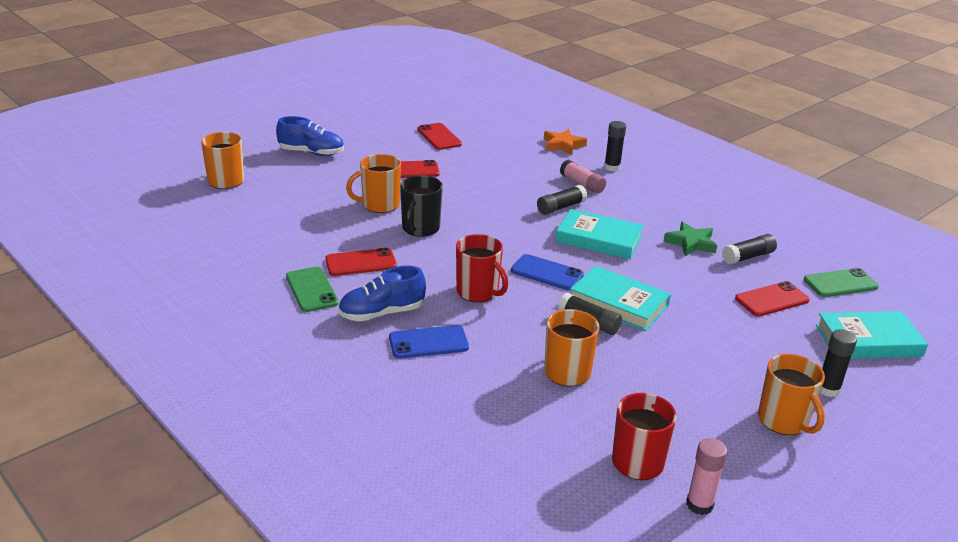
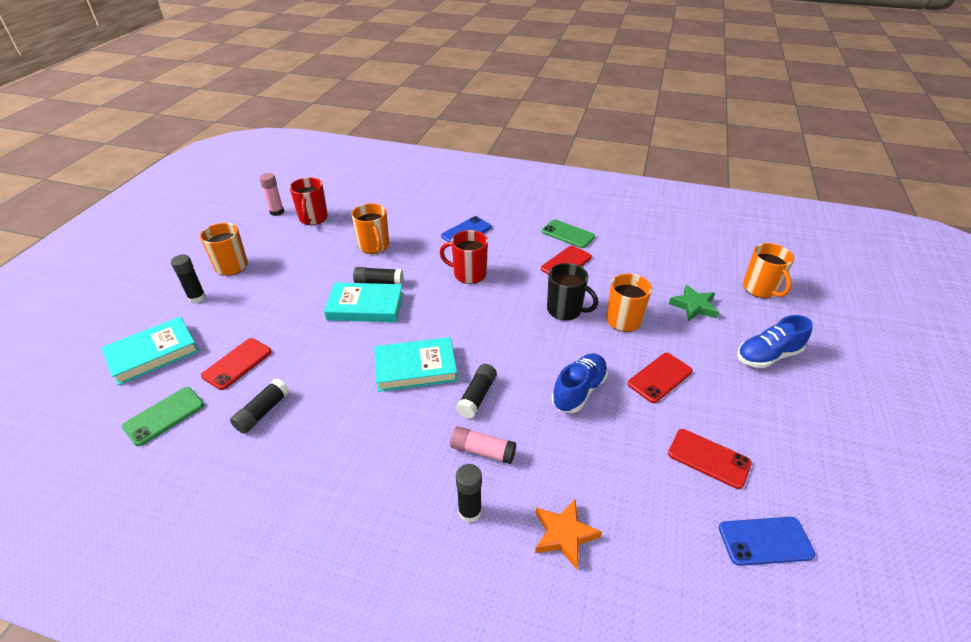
camera: 150 degrees right, 10 degrees up
(381, 313) = (511, 237): blue shoe -> blue shoe (579, 391)
(420, 228) = (565, 310): black mug -> black mug turned 135 degrees clockwise
(547, 273) = (434, 311): blue phone -> blue phone (765, 541)
(691, 243) = (325, 405): green star -> green star (694, 306)

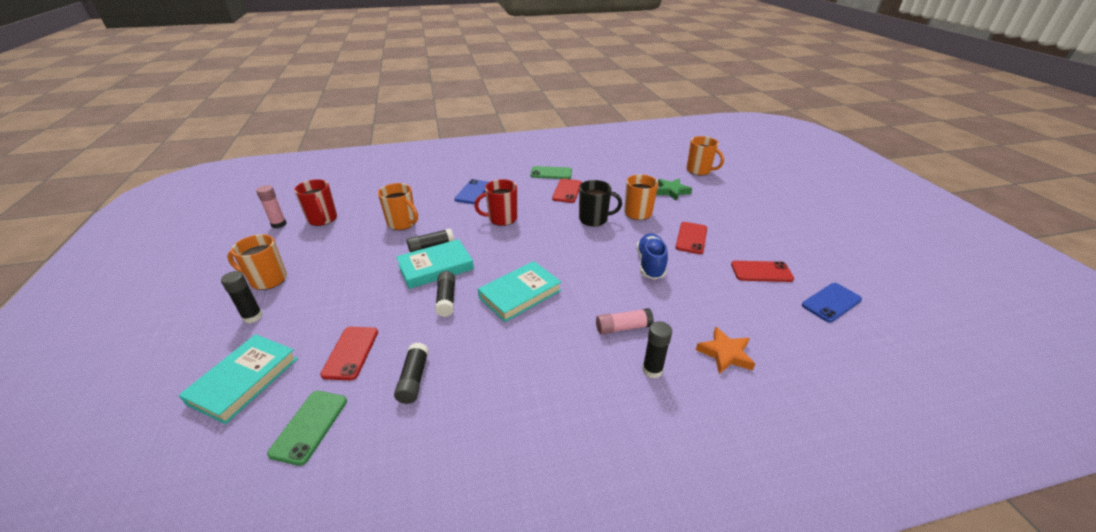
camera: 30 degrees left, 5 degrees down
(477, 396) = (585, 295): black glue stick -> black glue stick (446, 299)
(767, 356) = (737, 204): blue shoe -> none

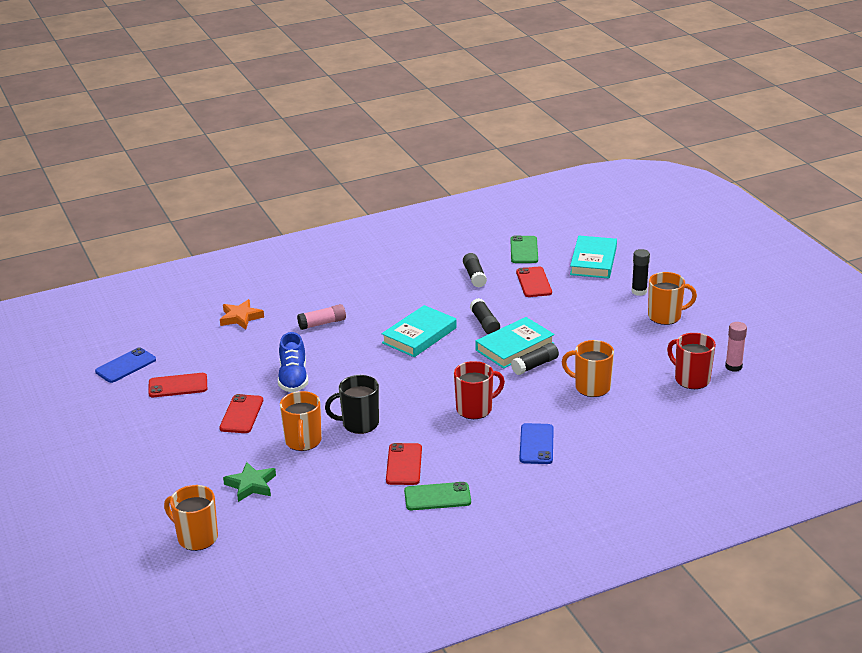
camera: 170 degrees right, 5 degrees down
(652, 370) = (300, 301): black glue stick -> none

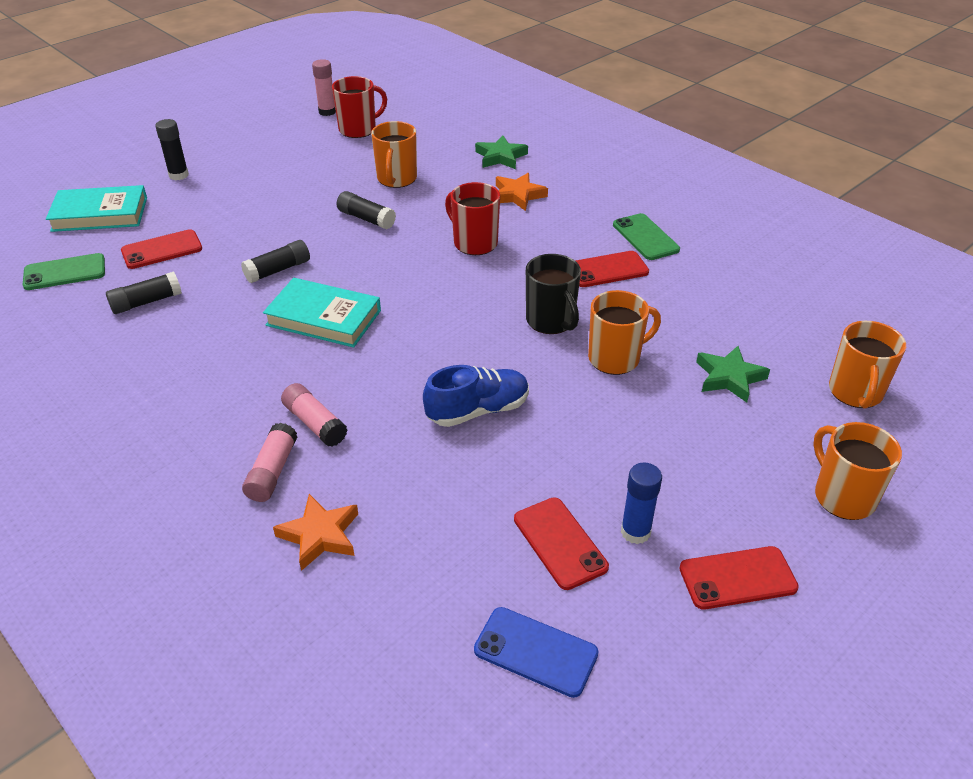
camera: 110 degrees left, 10 degrees up
(164, 411) = (635, 532): none -> blue glue stick
(241, 414) = (592, 437): red phone -> red phone (737, 578)
(294, 308) = (272, 471): none -> pink glue stick
(514, 347) = (329, 238): turquoise book -> none
(536, 444) = (518, 195): blue phone -> orange star
(609, 448) = (500, 157): none -> green star
(665, 316) = (235, 154): orange mug -> orange mug (843, 496)
(691, 379) = (358, 129): red mug -> red mug turned 150 degrees counterclockwise

